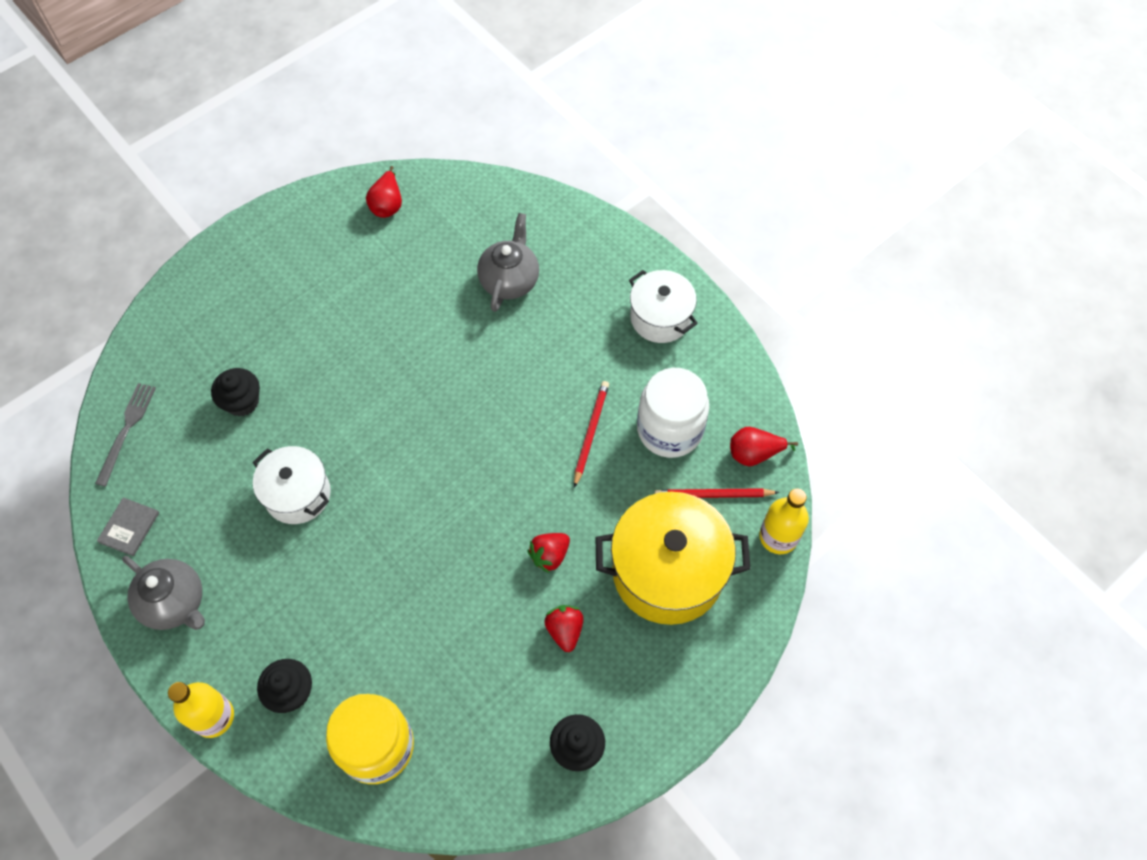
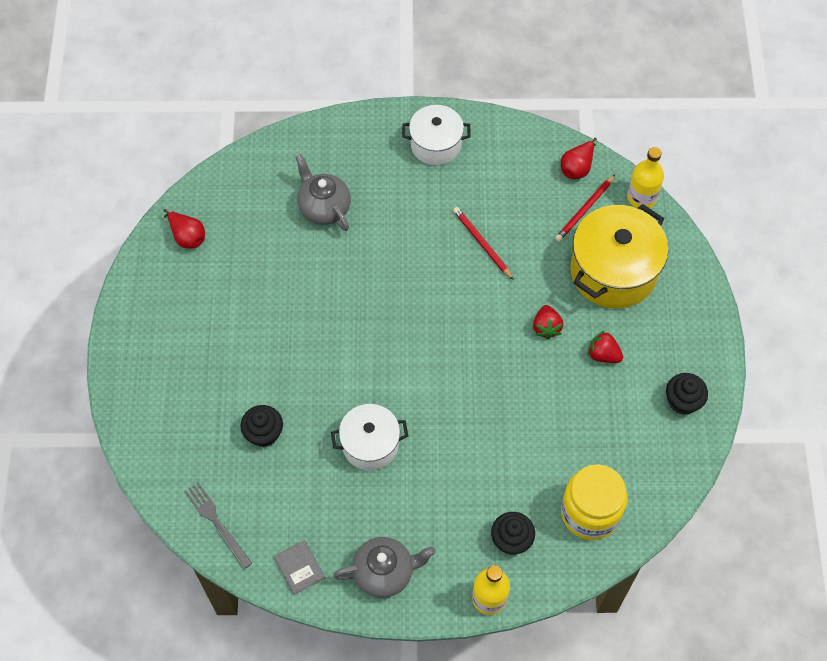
camera: 50 degrees left, 0 degrees up
(669, 429) = (520, 199): white jar -> none

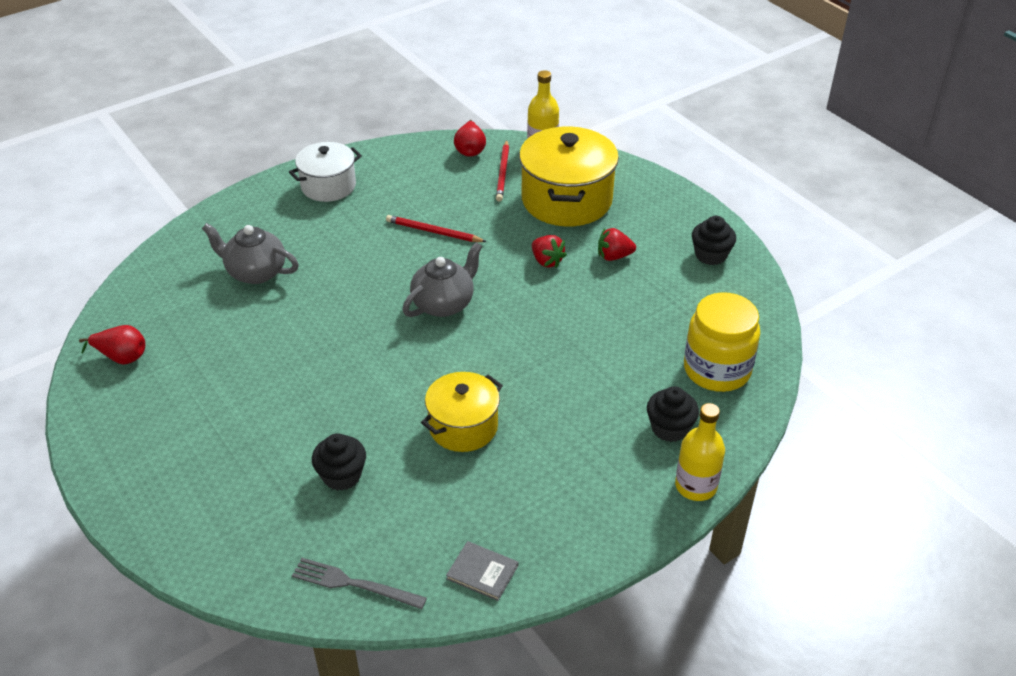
camera: 35 degrees left, 20 degrees down
(370, 444) = (463, 427): white pot -> yellow pot
(384, 572) = (575, 524): grey teapot -> grey teapot (444, 304)

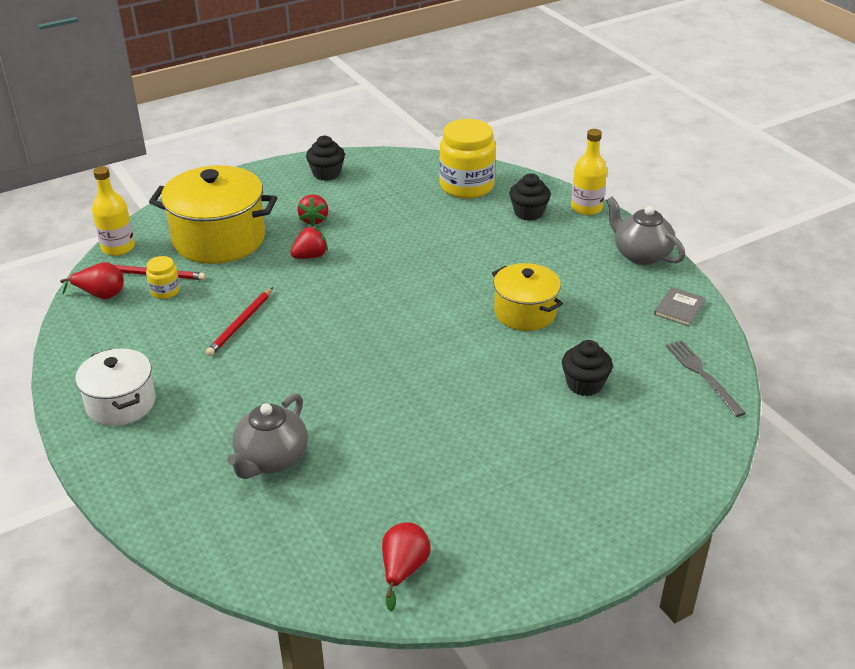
camera: 85 degrees left, 5 degrees down
(354, 584) = (702, 375): grey fork -> grey fork turned 135 degrees clockwise
(444, 304) = (359, 319): grey teapot -> grey teapot (641, 255)
(479, 182) = (165, 291): none -> yellow jar

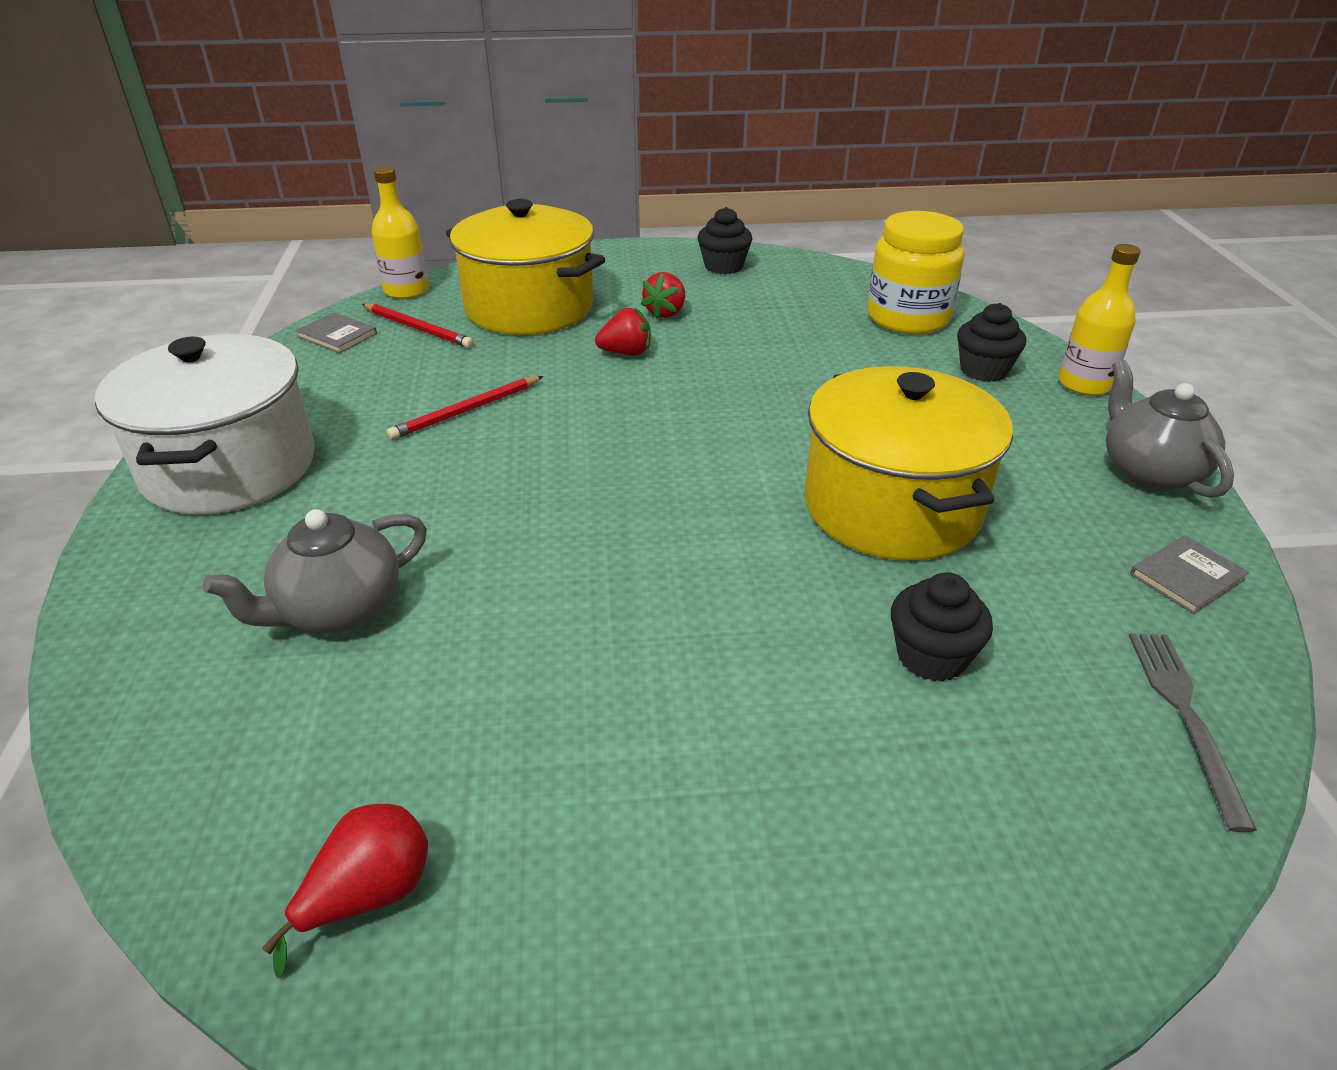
camera: 25 degrees right, 0 degrees up
(101, 295) = (337, 335): red pear -> grey book
(121, 403) = (230, 467): white pot -> white pot, size x1.63
(165, 291) = (412, 349): yellow jar -> none
(525, 313) = (892, 507): yellow pot -> yellow pot, size x1.63

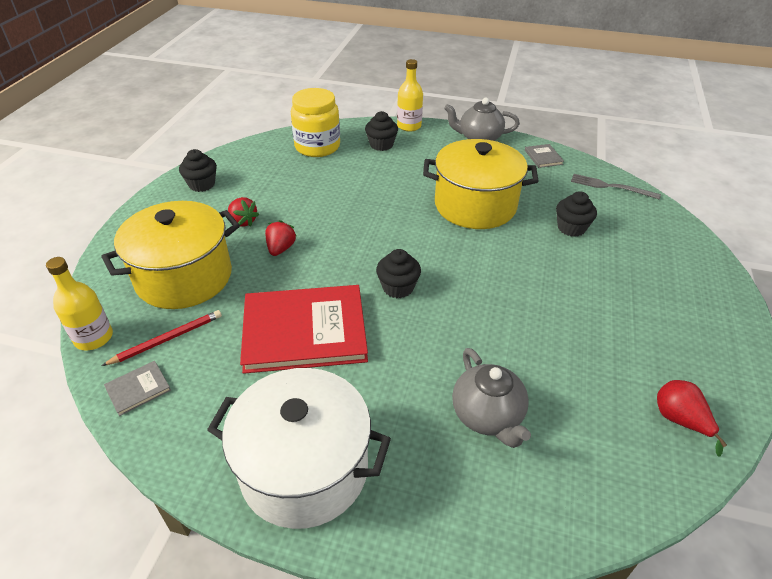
camera: 70 degrees left, 5 degrees up
(466, 411) = (304, 331): red pencil -> red book
(597, 467) = (398, 287): none -> black cupcake

